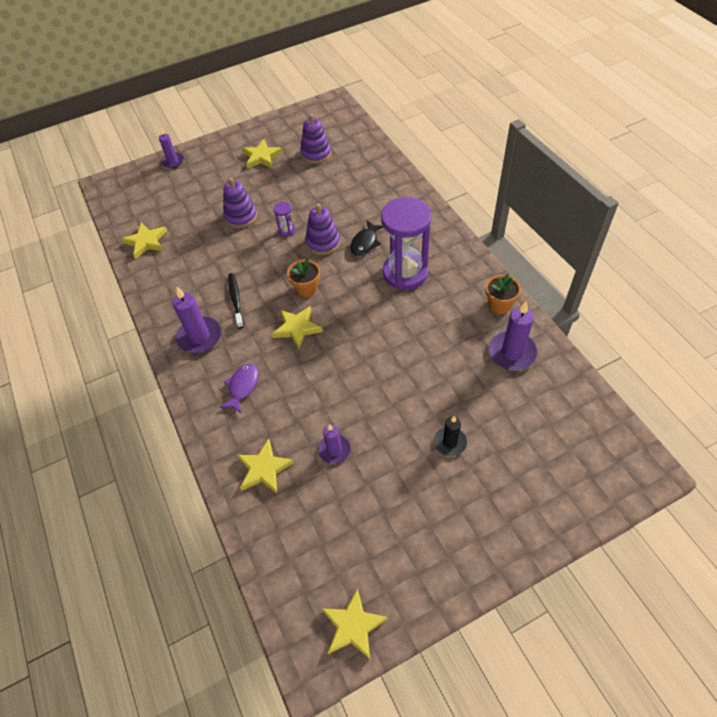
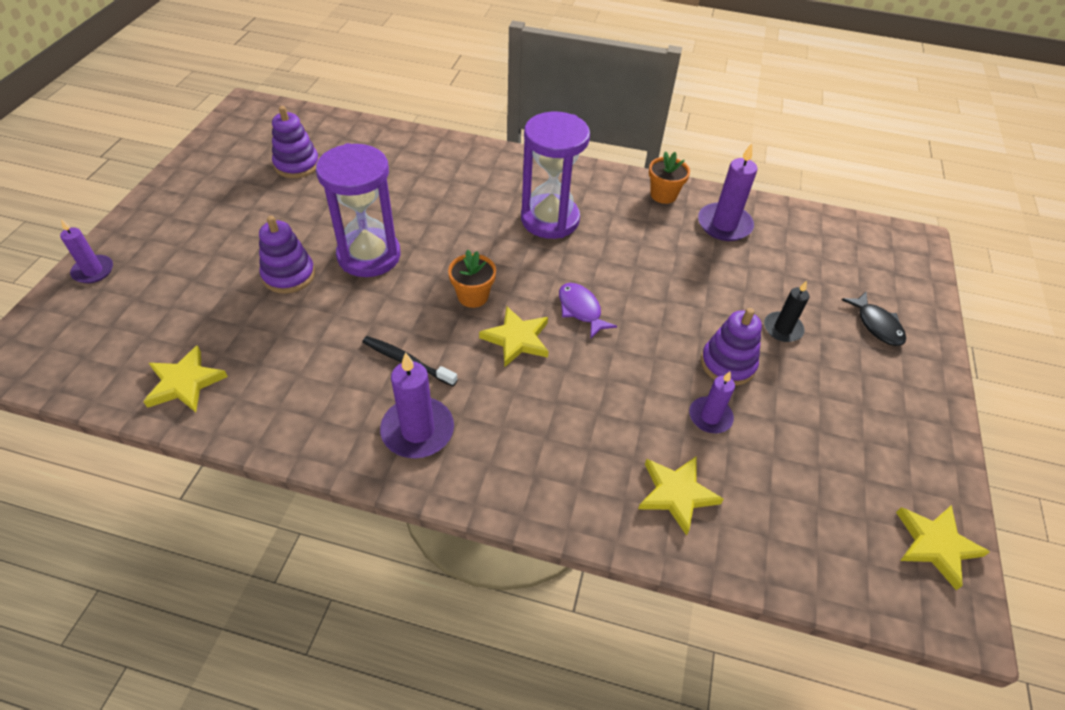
camera: 55 degrees left, 5 degrees down
(242, 387) = (541, 438): purple fish -> purple fish (581, 310)
(262, 157) = (228, 201): yellow star -> none
(287, 230) = (369, 255): purple hourglass -> purple hourglass, size x2.45
(323, 242) = (428, 243): purple stacking toy -> purple stacking toy (727, 364)
(365, 242) = (473, 217): black fish -> black fish (876, 325)

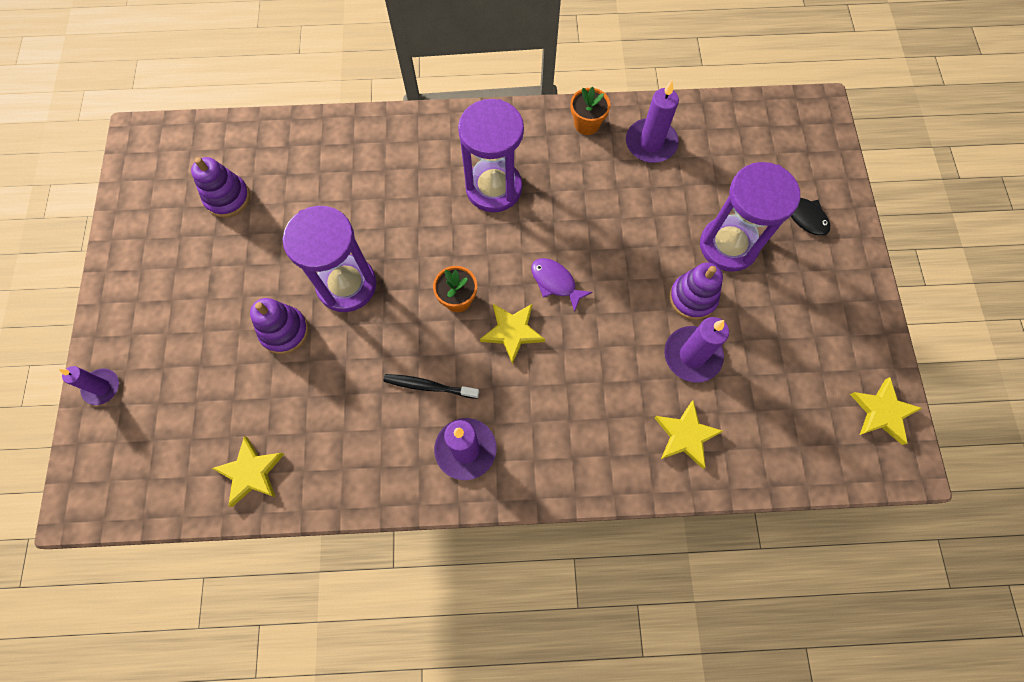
camera: 15 degrees left, 20 degrees up
(710, 417) = (692, 355): purple candle -> purple candle, size x1.59
(782, 328) = (728, 245): black candle -> purple hourglass

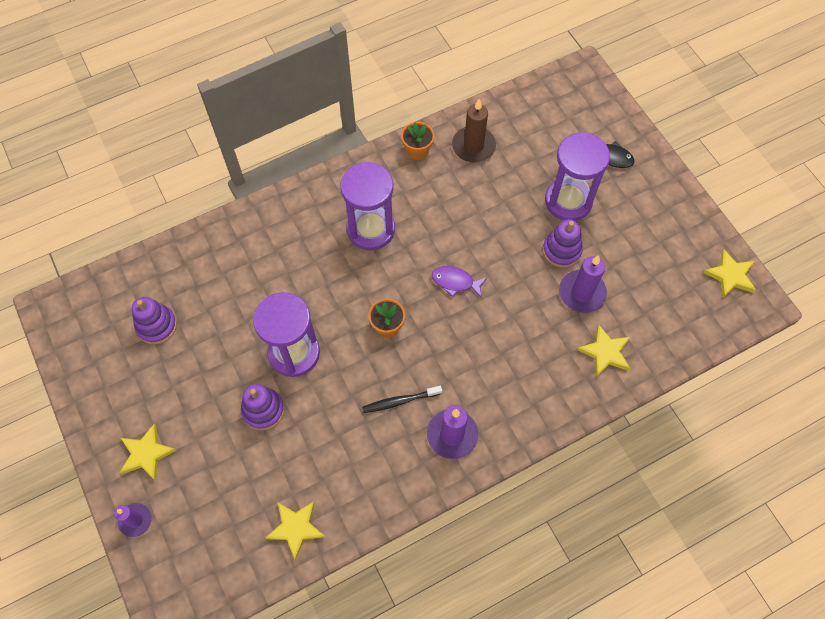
camera: 25 degrees left, 5 degrees down
(512, 332) = (442, 333): yellow star -> yellow star (146, 454)
(651, 143) = (473, 146): purple candle -> brown candle

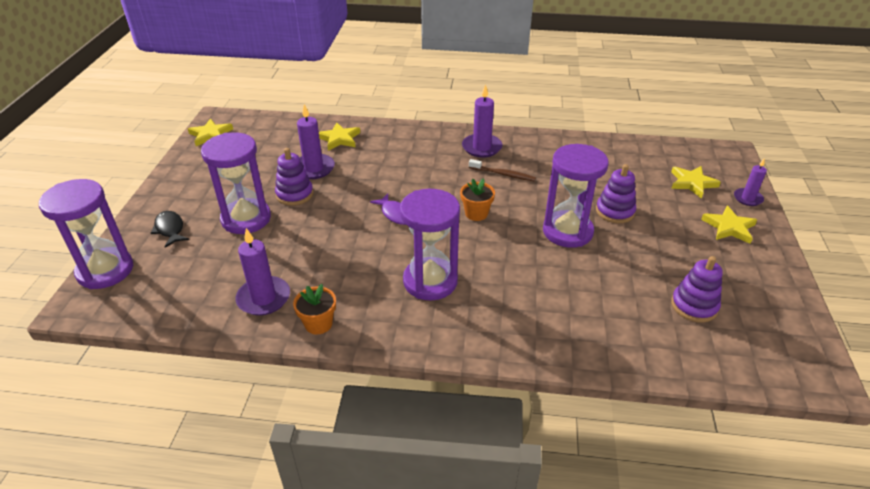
camera: 145 degrees left, 25 degrees down
(296, 528) = (622, 153): yellow star -> yellow star (692, 183)
(400, 401) = (503, 174): black toothbrush -> brown toothbrush
(473, 146) = (263, 298): brown candle -> purple candle
(604, 101) = (105, 270): none -> purple hourglass

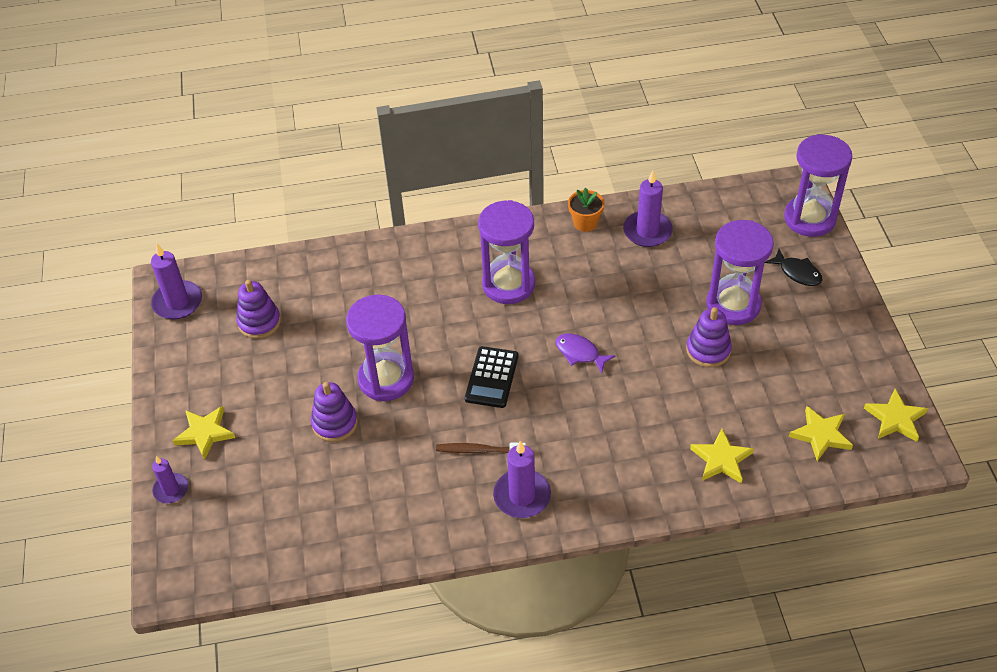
camera: 165 degrees right, 10 degrees up
(313, 168) = (716, 395): purple candle -> purple candle (177, 302)
(476, 213) = (492, 377): orange flower pot -> black calculator
(692, 183) = (236, 500): yellow star -> yellow star (821, 435)

